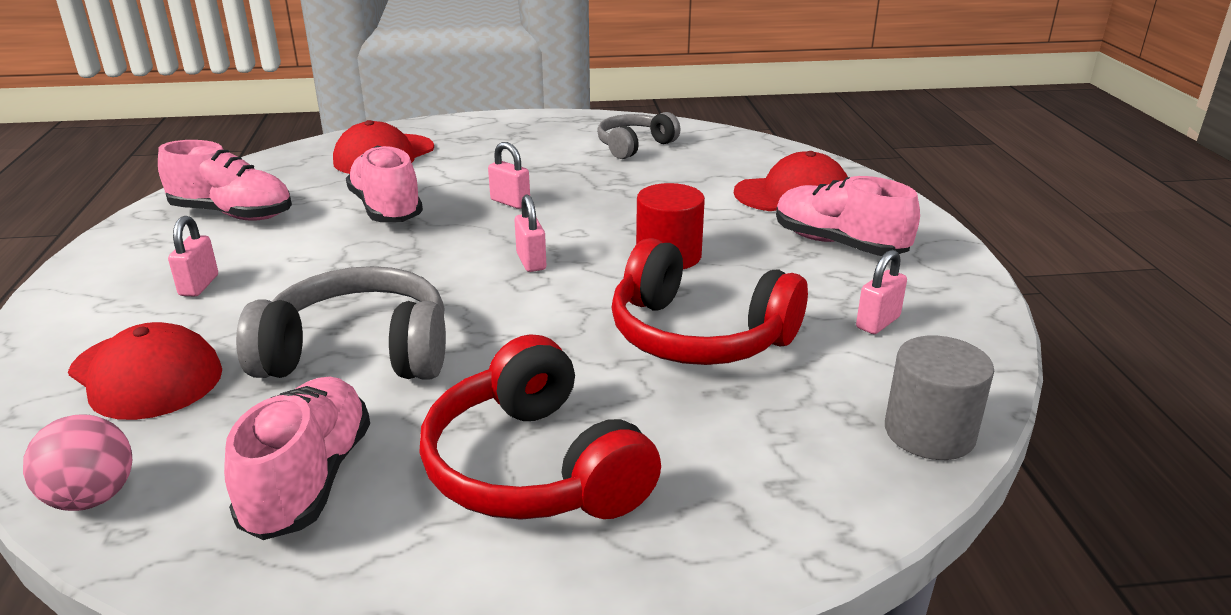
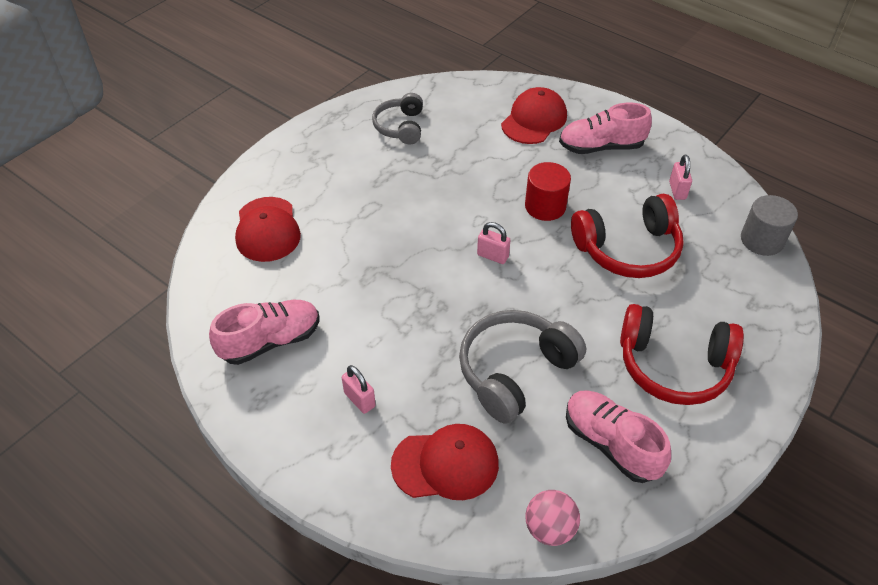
camera: 45 degrees left, 20 degrees up
(386, 209) = (354, 272): pink shoe -> none
(510, 202) = (411, 219): pink padlock -> none

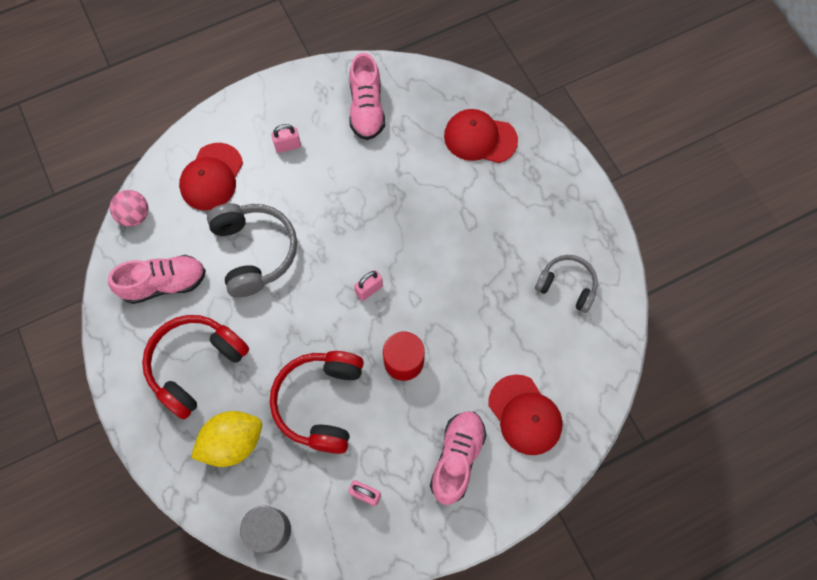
camera: 115 degrees right, 20 degrees up
(717, 299) = (233, 442): none -> yellow lemon

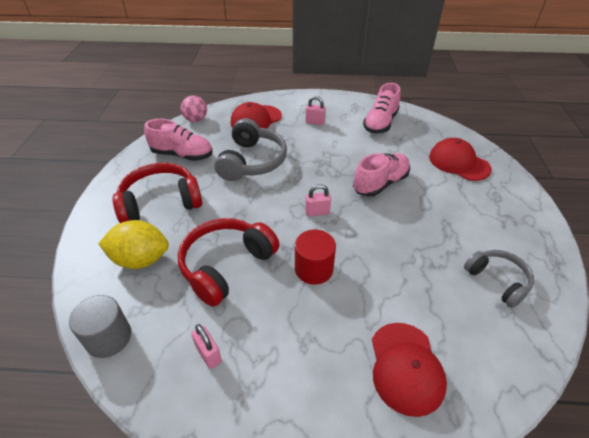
camera: 30 degrees right, 25 degrees down
(457, 458) = (314, 370): pink shoe -> pink shoe (380, 183)

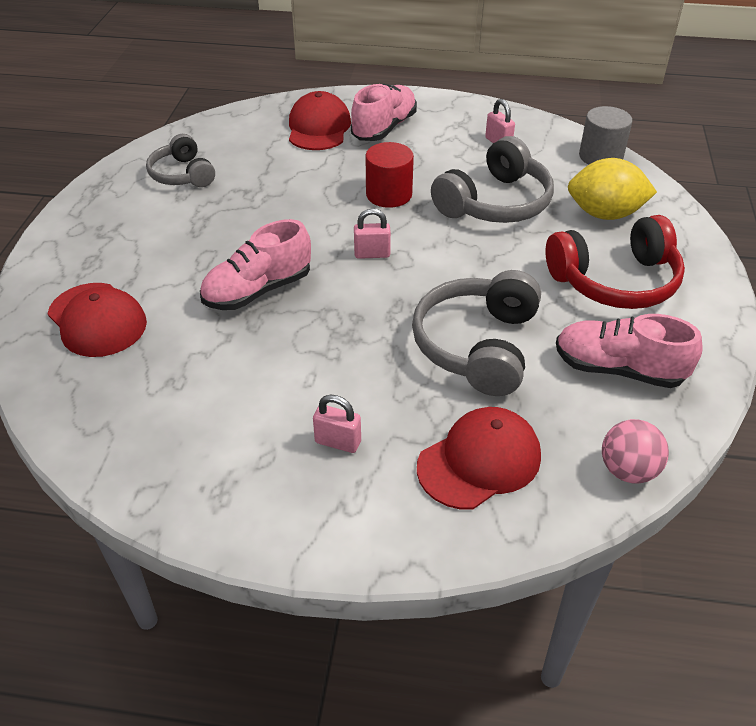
camera: 175 degrees left, 0 degrees up
(226, 265) = (495, 203): red headphones -> grey headphones
(380, 123) = (186, 429): pink shoe -> pink shoe (384, 128)

